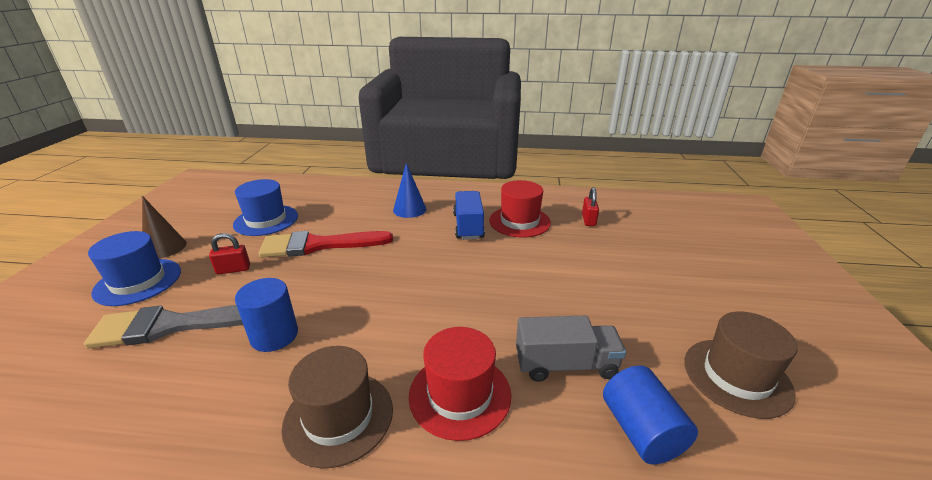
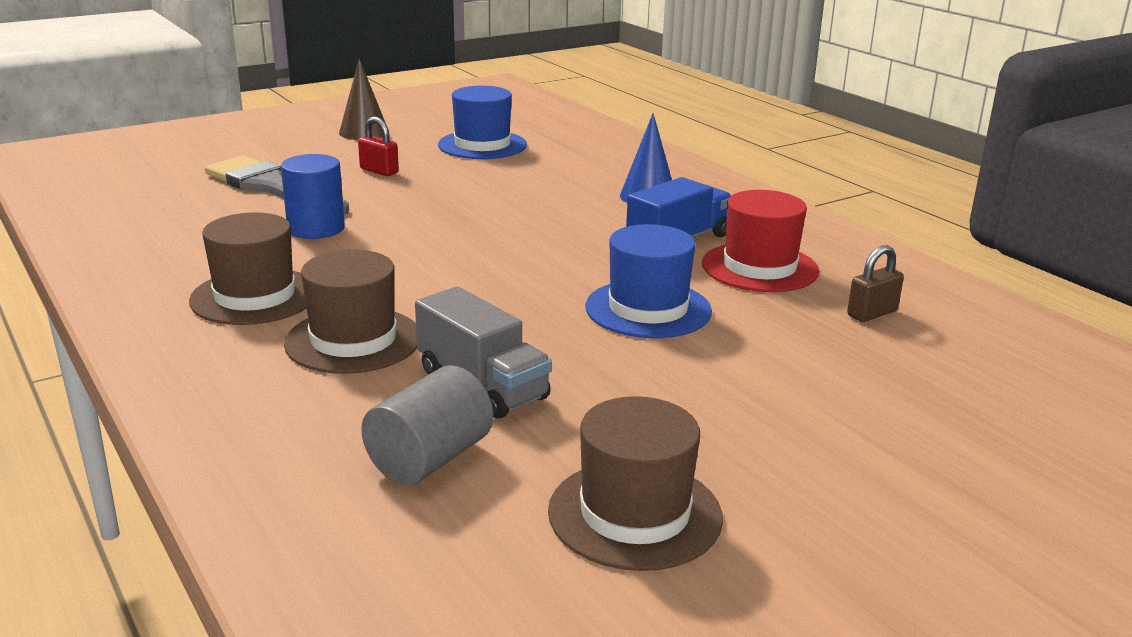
camera: 50 degrees right, 5 degrees down
(138, 282) = (304, 148): blue hat -> blue hat (648, 309)
(319, 245) = (483, 185): red brush -> none
(460, 394) = (353, 340): red hat -> brown hat
(588, 220) = (872, 313): red padlock -> brown padlock
(641, 431) = (430, 459): blue cylinder -> grey cylinder

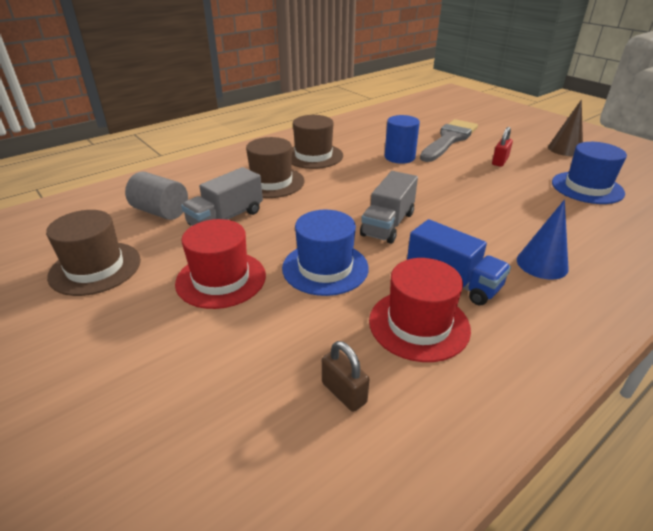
camera: 85 degrees right, 10 degrees up
(541, 260) = (388, 224): none -> grey truck
(673, 385) = (221, 279): none -> red hat

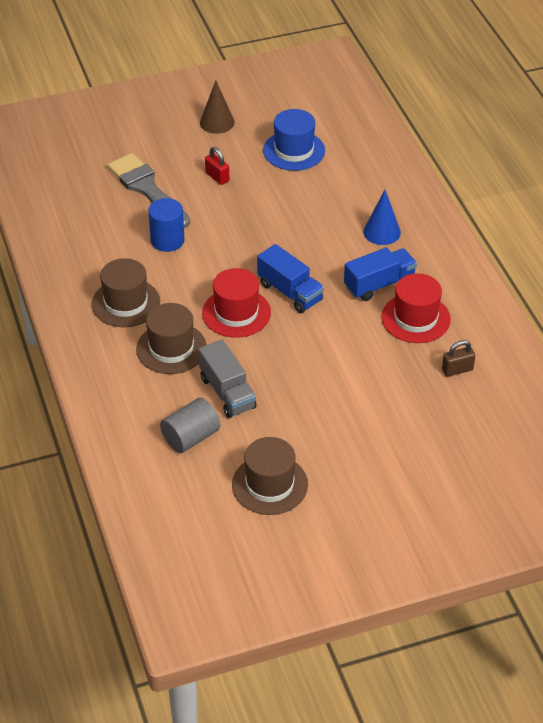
camera: 70 degrees left, 10 degrees up
(221, 279) = (321, 408): red hat -> red hat (236, 313)
(325, 268) = (334, 346): blue hat -> none
(388, 224) = (290, 292): grey truck -> blue truck

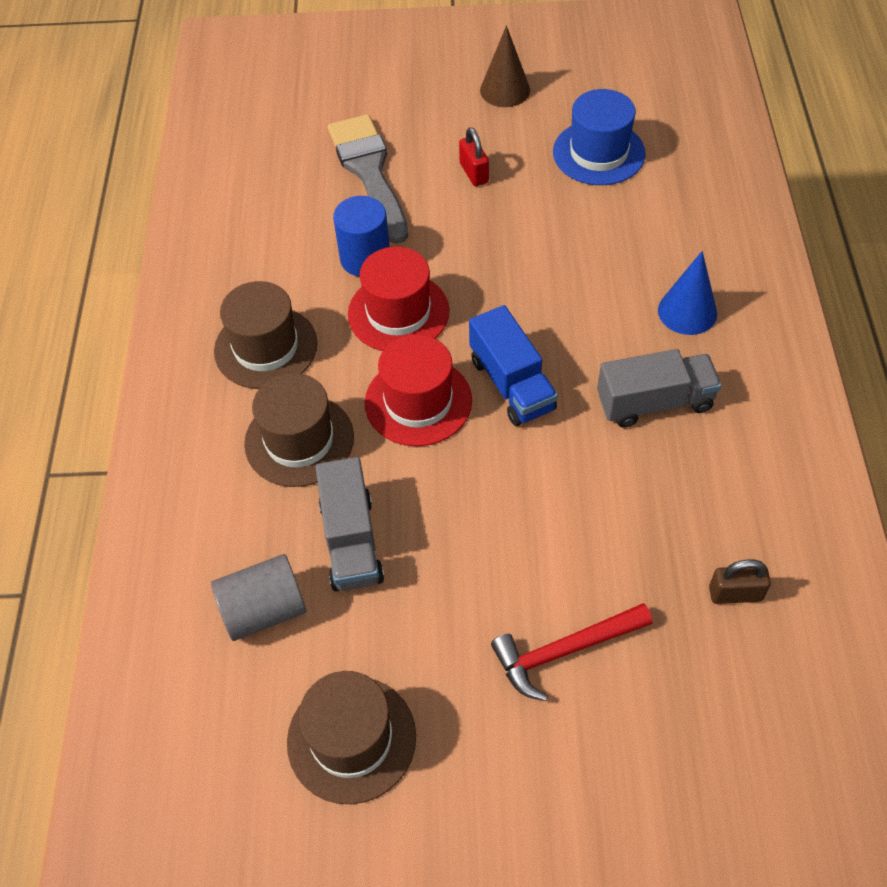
camera: 20 degrees right, 10 degrees up
(372, 417) = (564, 651): none -> red hammer
(379, 284) = (655, 402): blue truck -> grey truck
(415, 318) = (694, 477): red hat -> red hat (398, 312)

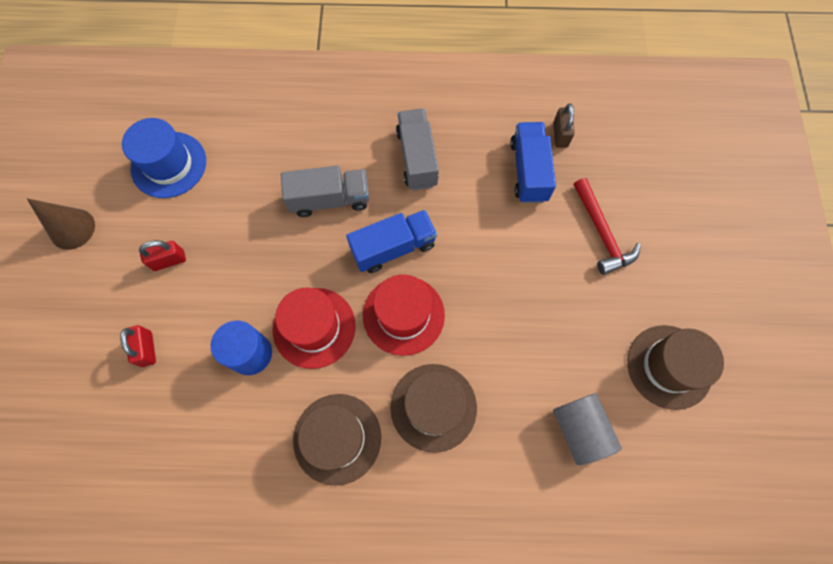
camera: 90 degrees left, 15 degrees up
(351, 541) = (523, 366): grey truck -> grey truck (329, 199)
(369, 172) = (147, 349): grey brush -> red padlock
(659, 547) = (528, 171): none -> blue truck
(687, 311) = (340, 127): blue cone -> none

